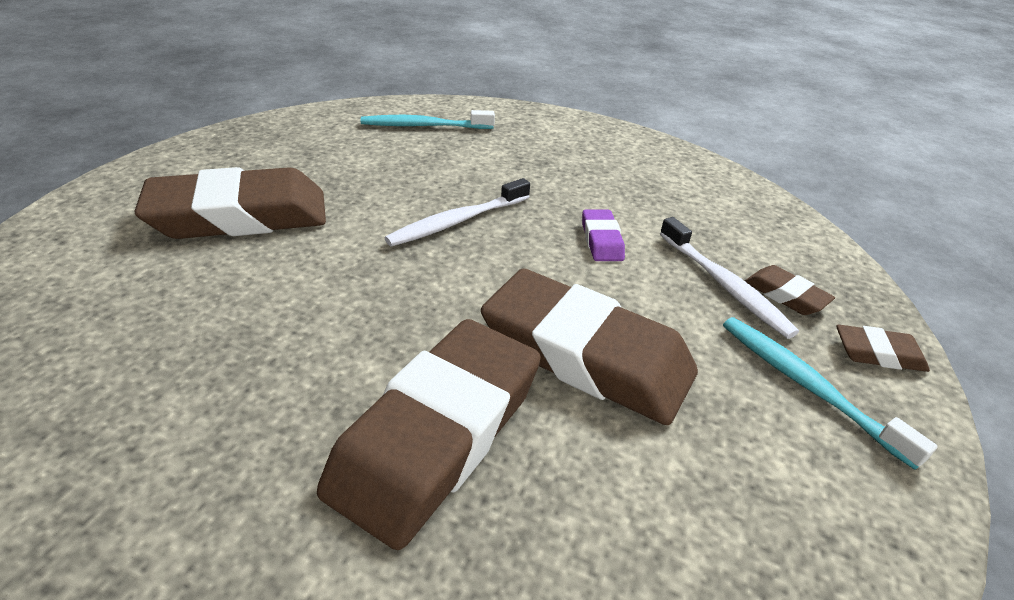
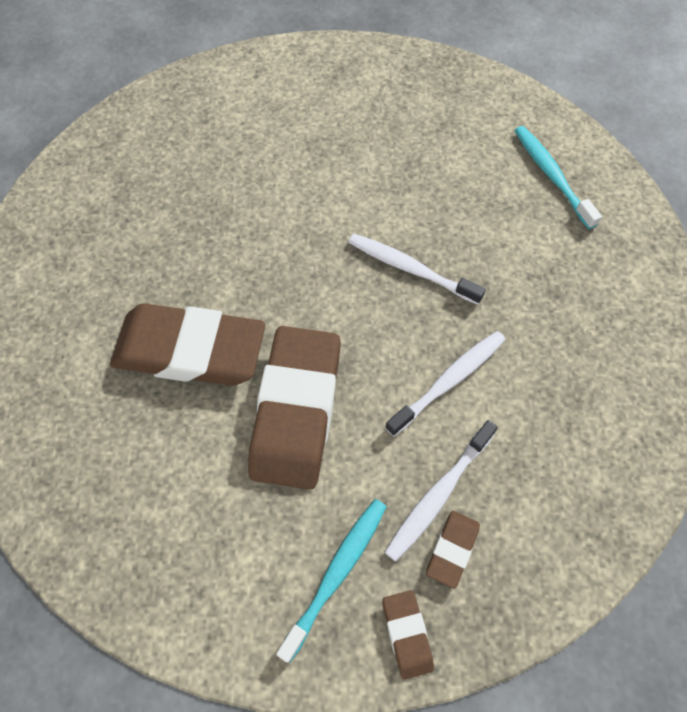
camera: 70 degrees right, 25 degrees up
(240, 216) = (333, 139): brown eraser -> none
(601, 240) = (448, 381): purple eraser -> white toothbrush

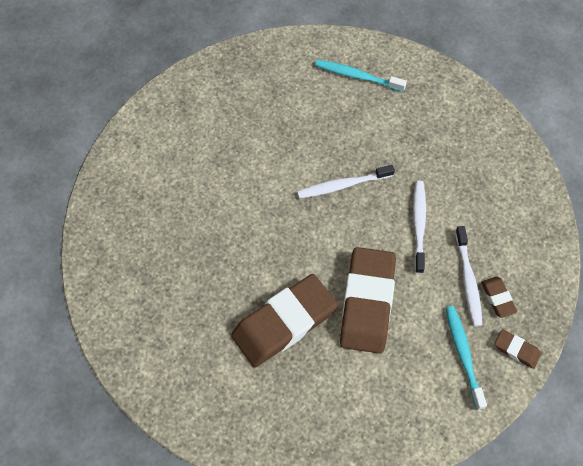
camera: 45 degrees left, 0 degrees up
(296, 410) = (367, 303): brown eraser -> brown eraser turned 45 degrees clockwise

